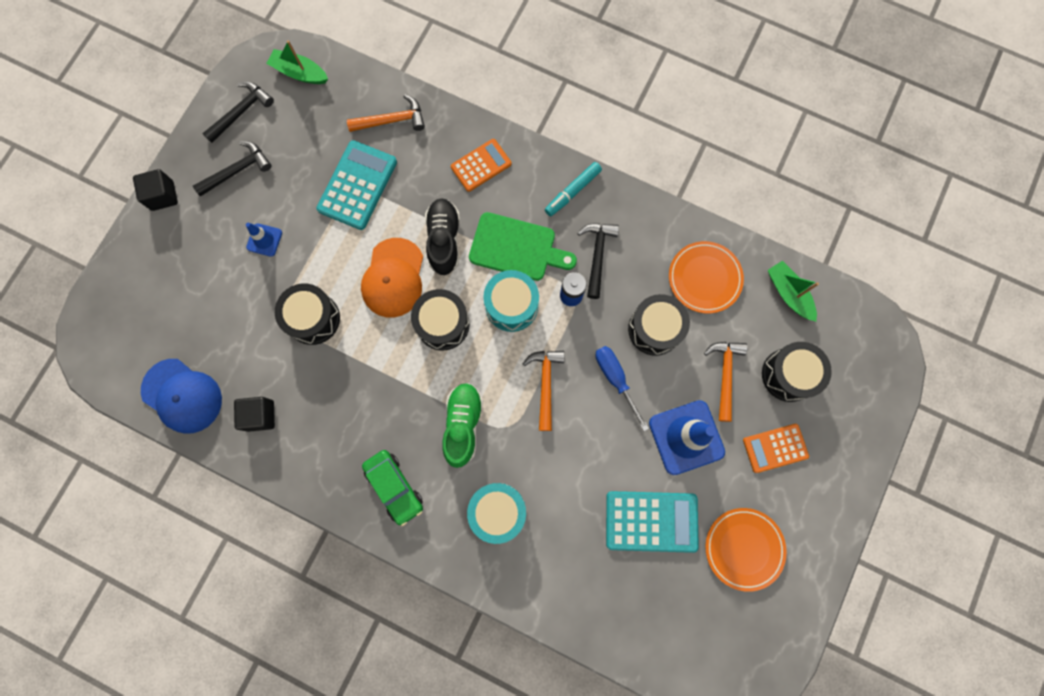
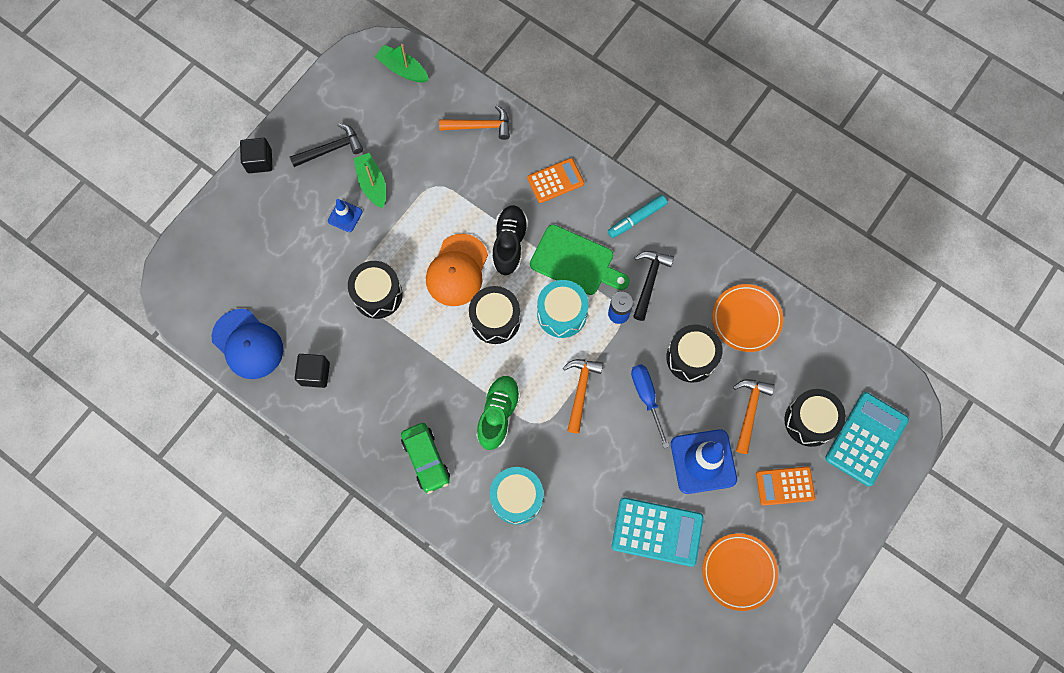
camera: 10 degrees right, 5 degrees down
(241, 112) = (343, 96): black hammer -> none
(357, 185) = (438, 180): turquoise calculator -> turquoise calculator (866, 439)
(788, 294) = (823, 346): green boat -> green boat (372, 184)

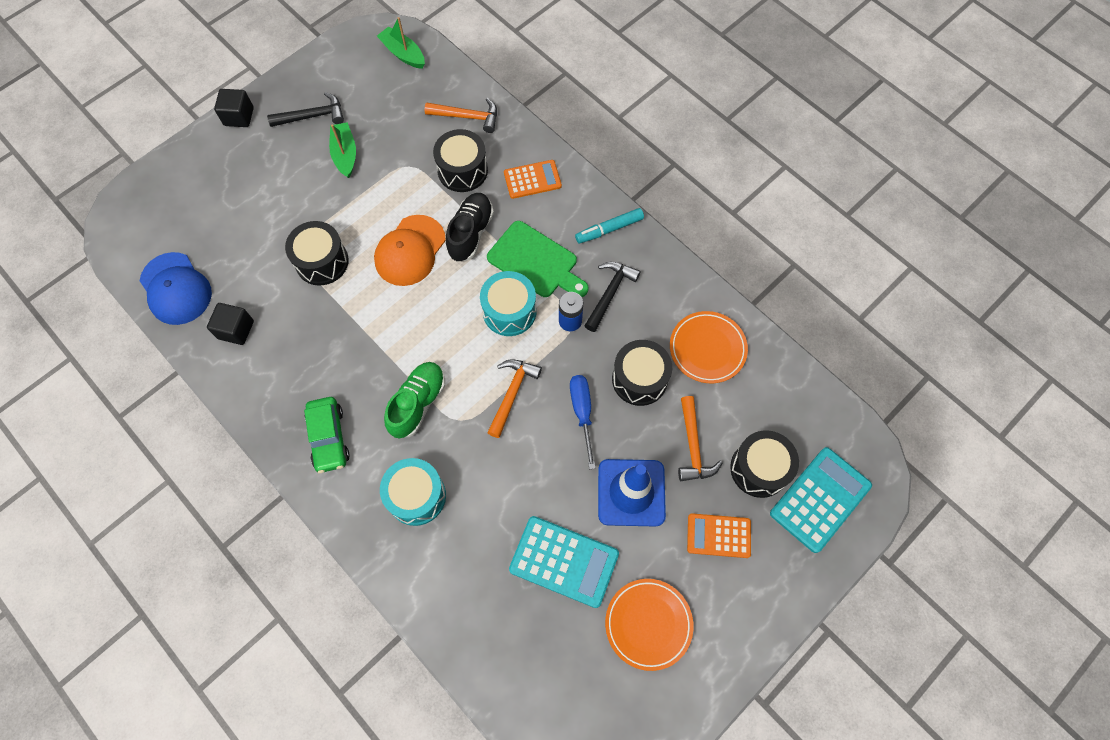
camera: 10 degrees right, 5 degrees down
(345, 216) = (309, 181): blue traffic cone -> none
(495, 320) = (438, 306): black drum -> black drum (462, 170)
(749, 411) = (693, 446): orange hammer -> orange hammer turned 150 degrees clockwise

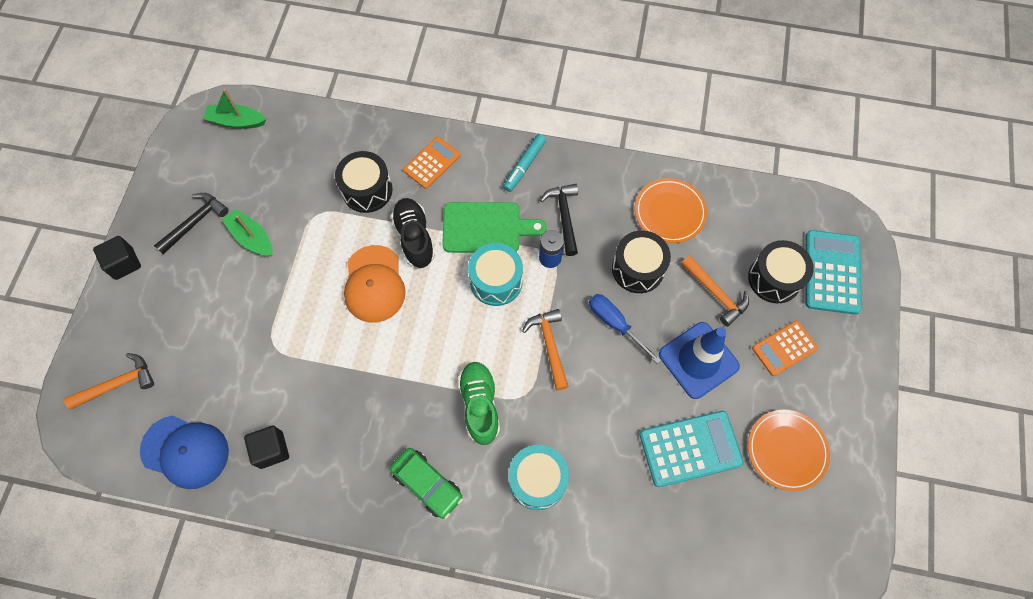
camera: 35 degrees left, 0 degrees up
(322, 261) = (304, 342): black drum -> none
(467, 117) = (336, 143): orange hammer -> orange hammer (118, 384)

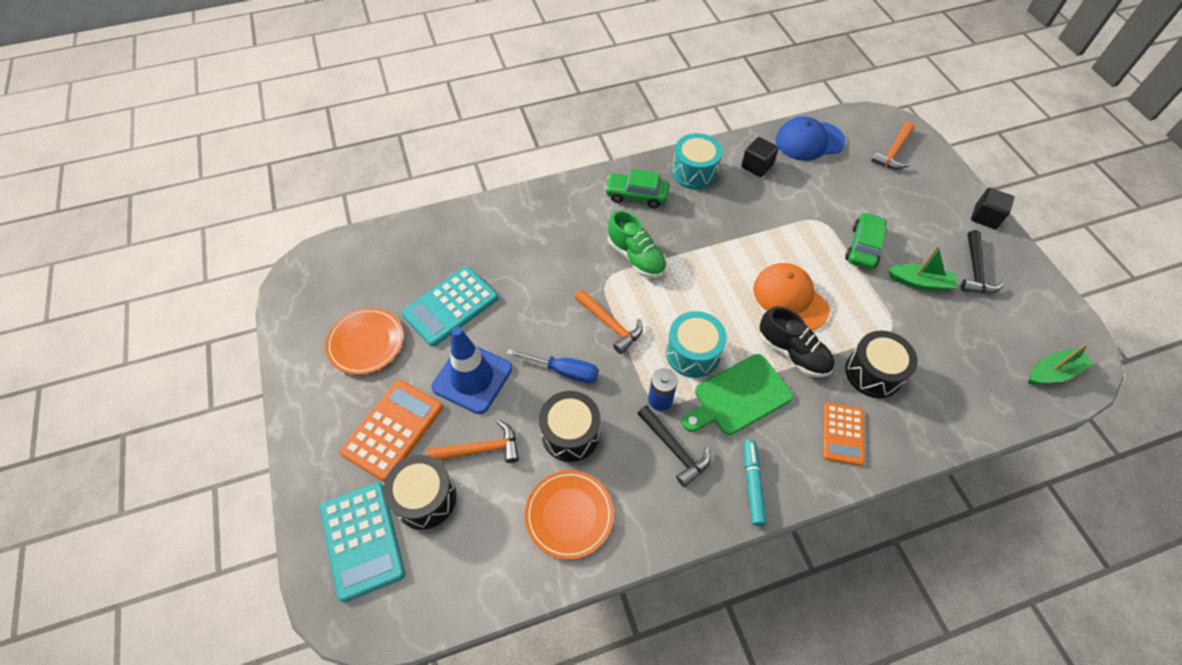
camera: 150 degrees right, 10 degrees down
(263, 296) = (863, 247): none -> green car
(537, 480) = (560, 232): turquoise drum -> turquoise drum (694, 172)
(716, 294) = (481, 449): orange hammer -> orange hammer turned 150 degrees clockwise
(784, 348) = (393, 429): orange calculator -> orange calculator, size x1.54

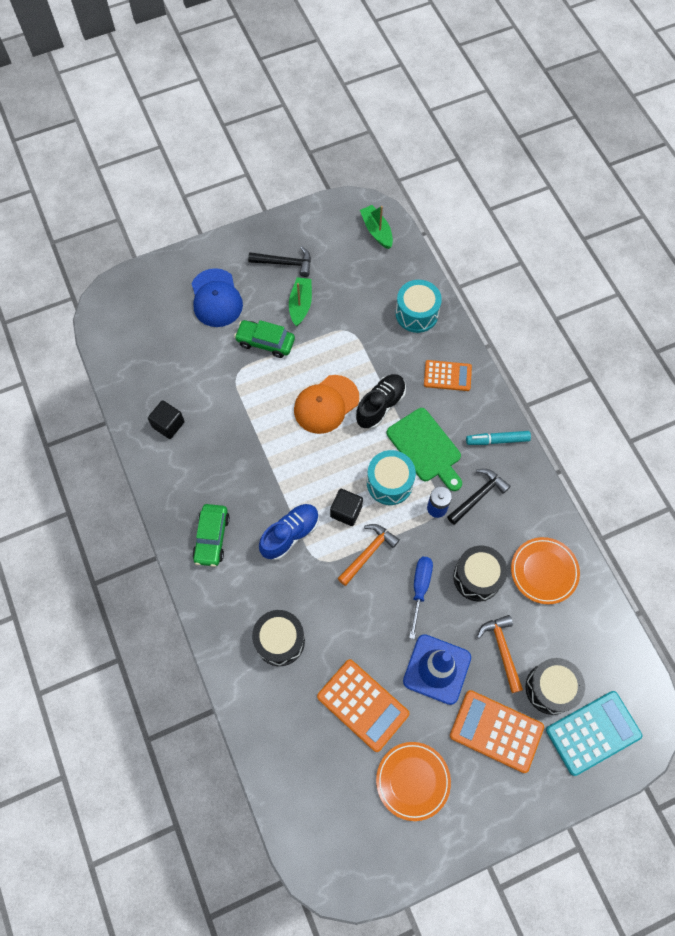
camera: 95 degrees left, 10 degrees up
(450, 306) = (362, 705): turquoise calculator -> orange calculator
(636, 257) = (290, 534): green shoe -> blue shoe
(694, 172) = (178, 483): turquoise drum -> turquoise drum (416, 313)
(809, 141) = (133, 375): blue cap -> blue cap (216, 298)
(873, 373) = (392, 349): black drum -> black drum (280, 641)
(893, 152) = (147, 304): orange hammer -> none
(985, 217) = (226, 245): black cube -> black cube (346, 511)

